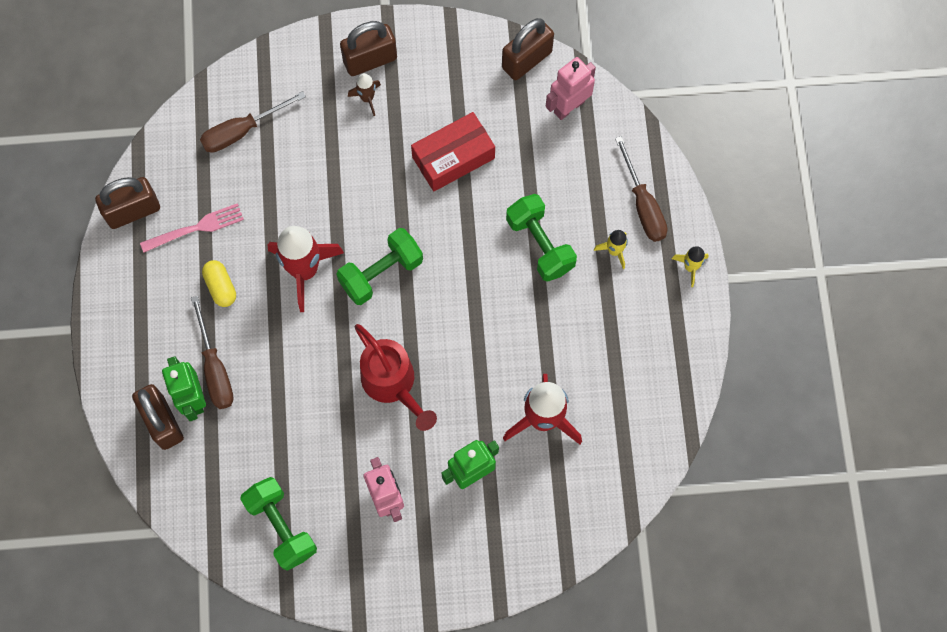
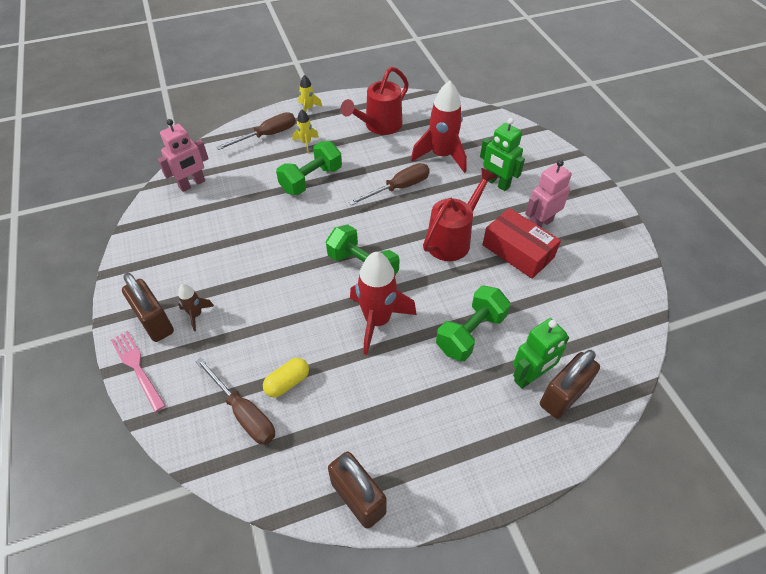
camera: 105 degrees left, 20 degrees down
(196, 228) = (361, 425): pink fork -> pink fork (137, 367)
(215, 368) = (494, 366): brown screwdriver -> brown screwdriver (399, 188)
(221, 287) = (415, 384): yellow capsule -> yellow capsule (287, 382)
(281, 526) = (598, 281): green dumbbell -> green dumbbell (470, 333)
(453, 157) = (247, 243): red box -> red box (518, 251)
(526, 60) = (151, 215): brown padlock -> none
(568, 107) = (192, 184): pink robot -> pink robot turned 75 degrees counterclockwise
(627, 354) = (379, 126): none -> red watering can

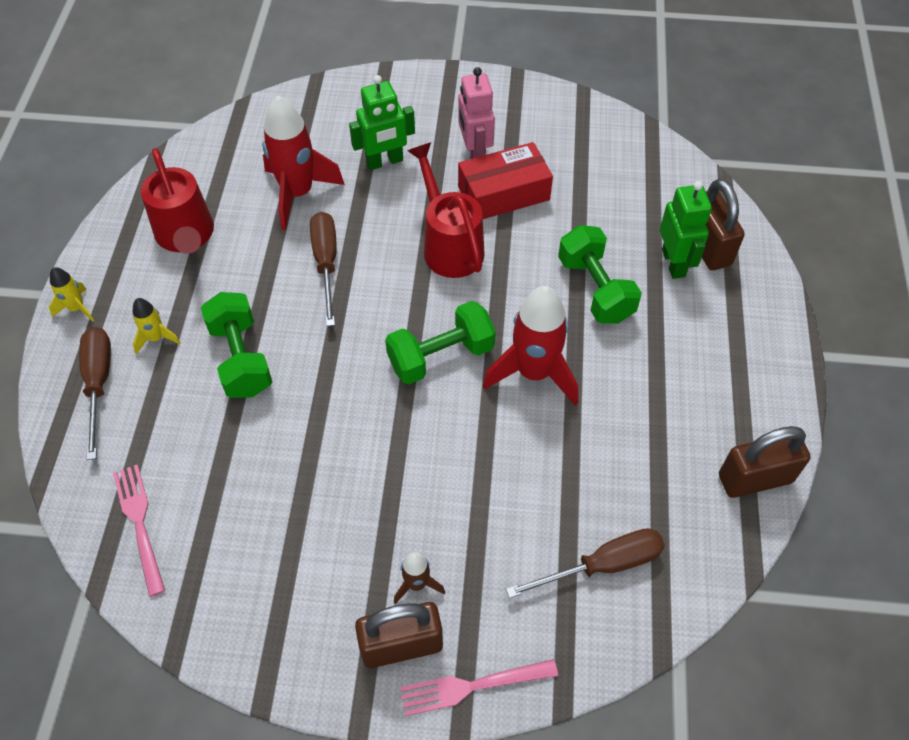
camera: 65 degrees left, 5 degrees up
(192, 184) = (140, 524): pink robot -> pink fork
(287, 382) = (579, 502): yellow capsule -> none

